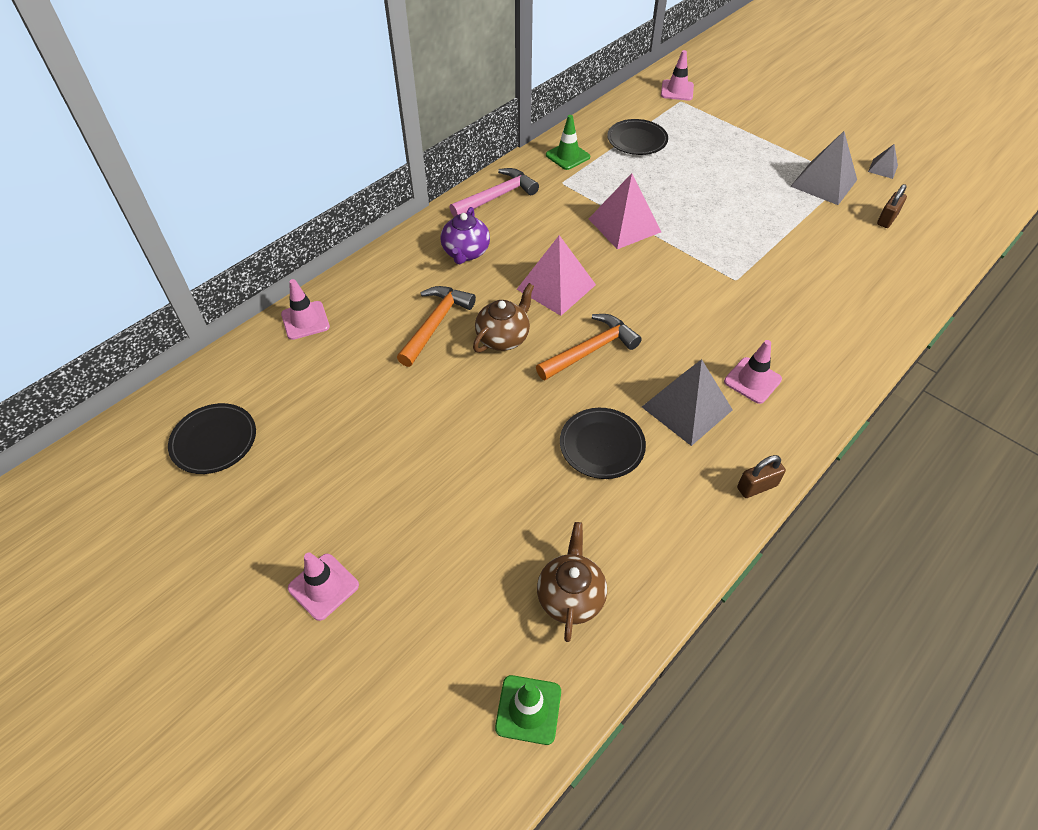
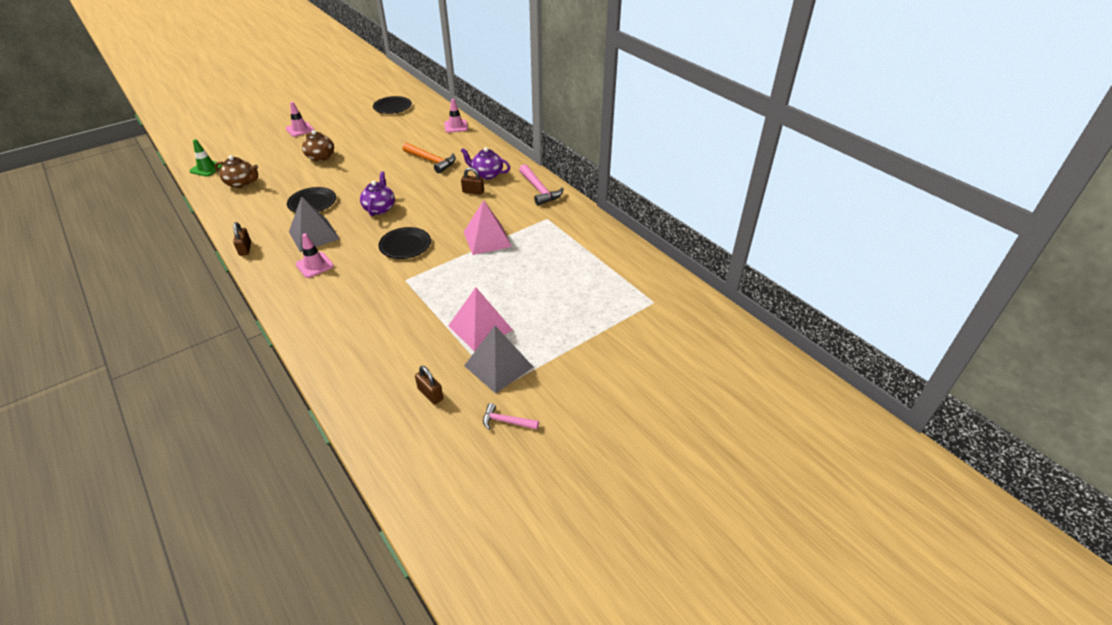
camera: 100 degrees right, 10 degrees down
(503, 338) = (408, 181): brown teapot -> brown teapot (321, 157)
(517, 258) = (473, 192): none -> brown padlock
(556, 286) = (439, 203): pink pyramid -> pink pyramid (480, 327)
(567, 156) = (579, 225): green traffic cone -> none
(590, 350) = (380, 208): orange hammer -> purple teapot
(637, 140) = (594, 263): black plate -> black plate (405, 245)
(677, 90) = (672, 303): pink traffic cone -> none
(882, 168) = (506, 421): grey pyramid -> pink hammer

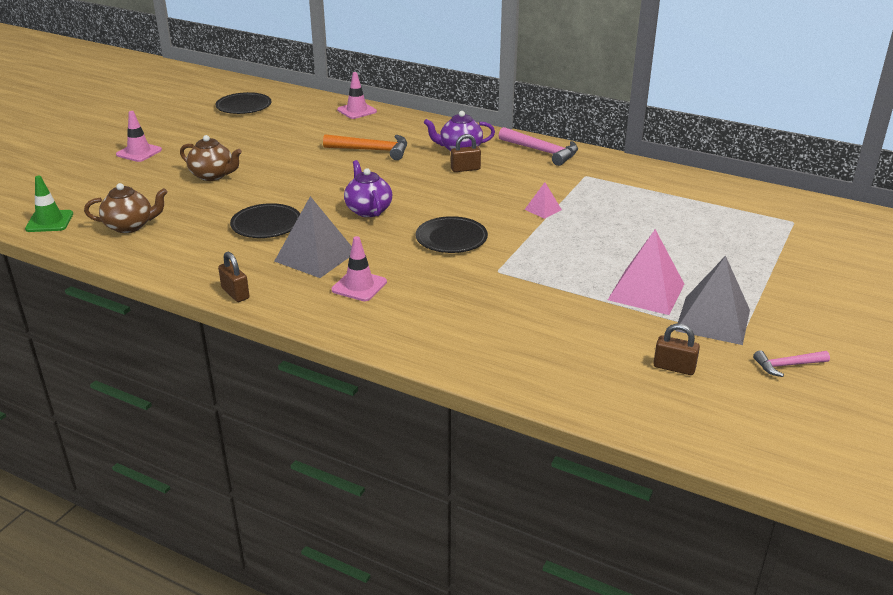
camera: 25 degrees left, 10 degrees down
(487, 239) = (543, 209): pink pyramid -> pink pyramid, size x0.50

